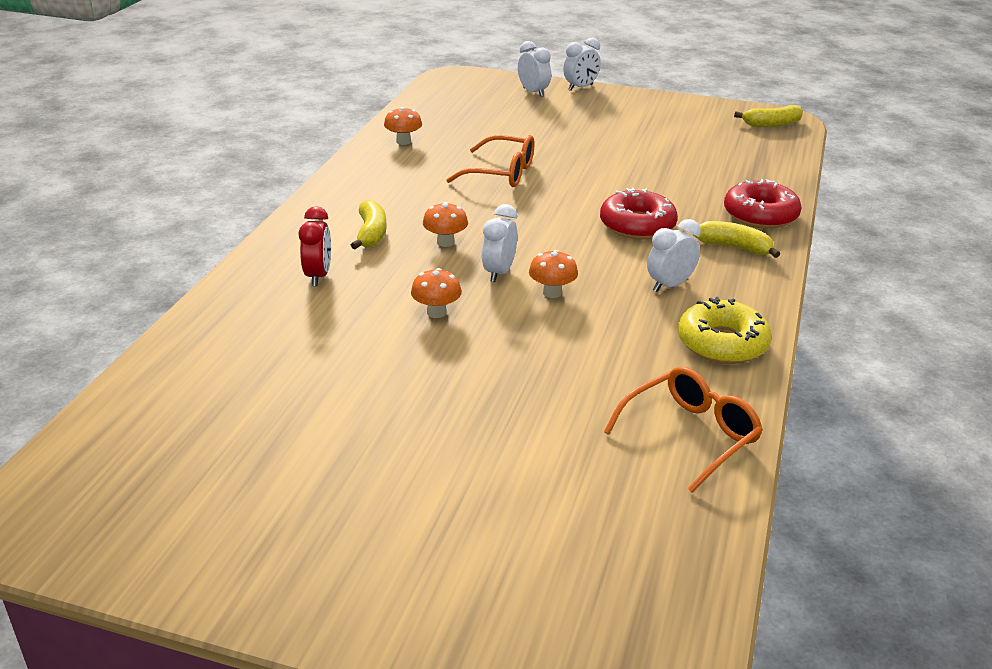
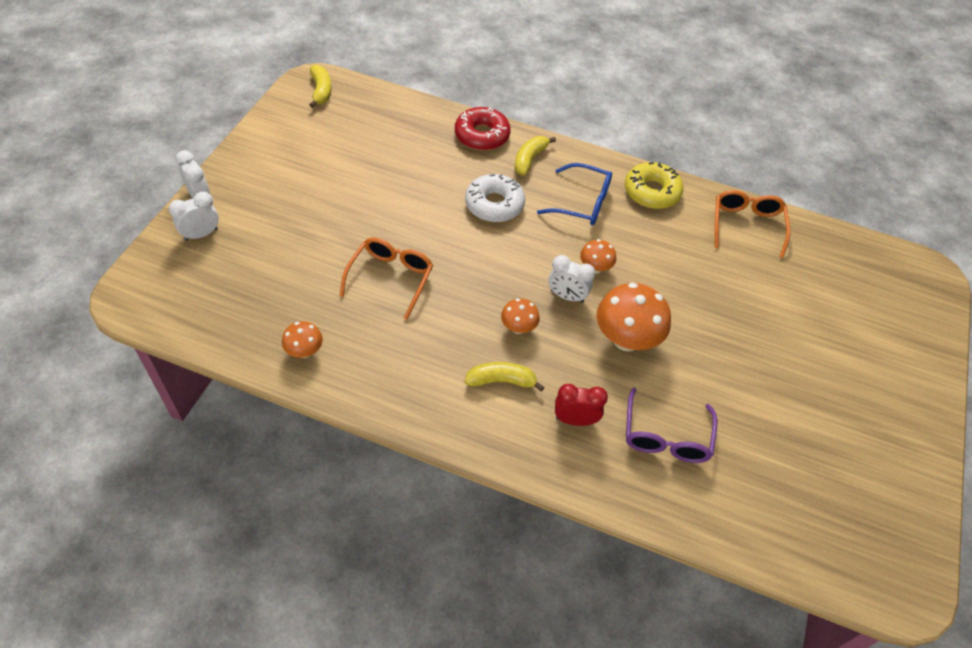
camera: 90 degrees left, 20 degrees up
(289, 335) = (666, 437): none -> purple glasses
(436, 312) = (626, 339): orange mushroom -> orange mushroom, size x1.89
(637, 225) = (494, 204): red donut -> white donut
(670, 285) = (582, 203): white clock -> blue glasses
(690, 435) = (746, 225): orange glasses -> orange glasses turned 45 degrees clockwise

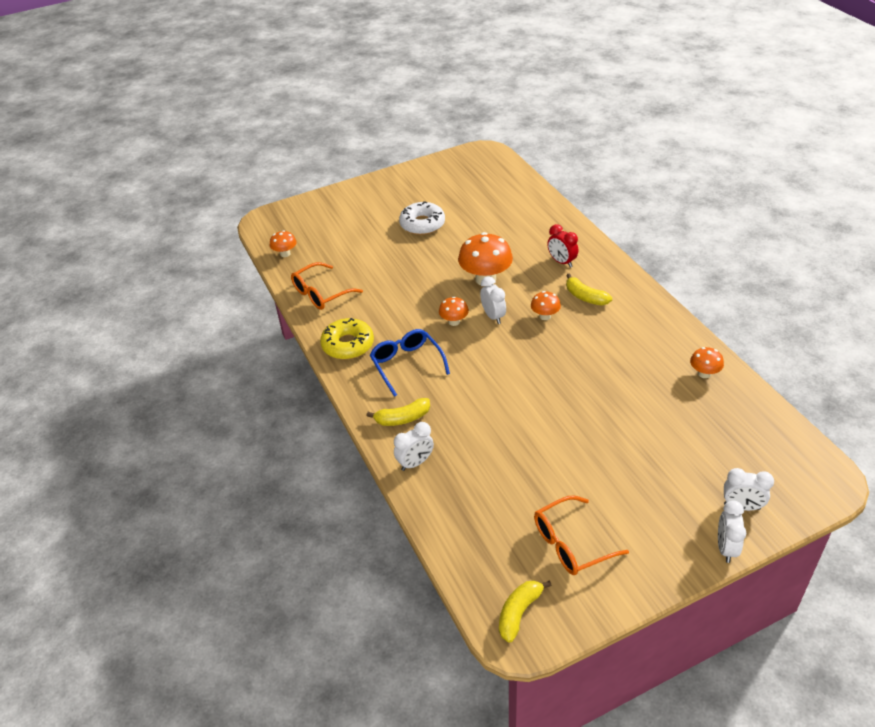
camera: 130 degrees left, 10 degrees down
(391, 278) = (604, 388): orange glasses -> orange glasses (571, 544)
(482, 135) = (415, 463): red donut -> white clock
(494, 204) = (473, 398): white donut -> white donut (422, 224)
(666, 437) = (520, 234): purple glasses -> none
(845, 247) = (285, 254): none -> orange mushroom

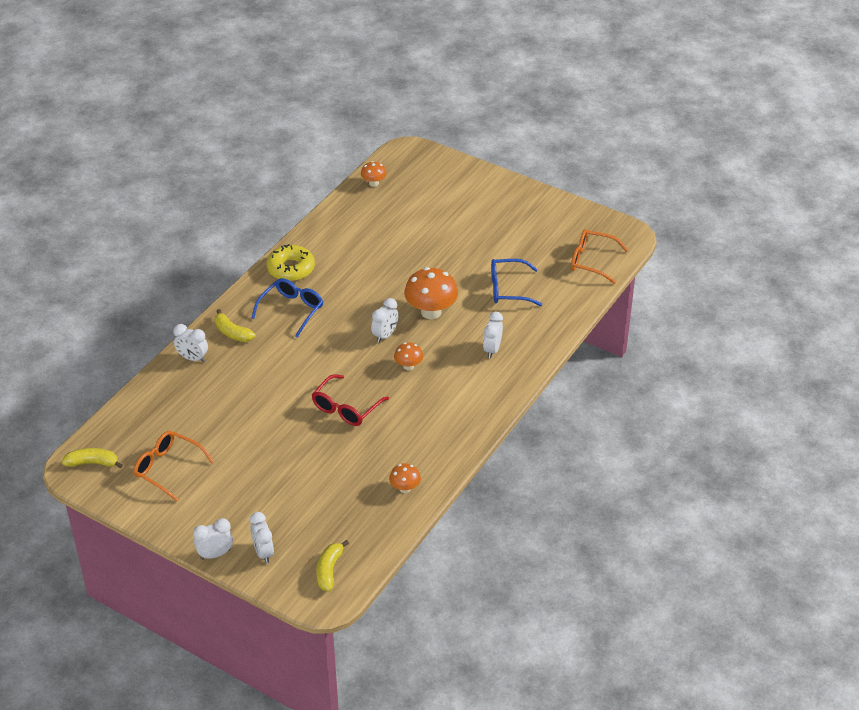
camera: 55 degrees right, 0 degrees up
(321, 293) = (339, 226): orange glasses -> orange glasses (591, 261)
(422, 224) = (477, 243): white donut -> none
(454, 322) = (361, 315): orange mushroom -> none
(494, 228) = (508, 289): none -> blue glasses
(561, 262) = (492, 350): red clock -> white clock
(572, 375) = (346, 408): none -> red glasses
(585, 297) = (453, 382): yellow banana -> yellow banana (329, 570)

